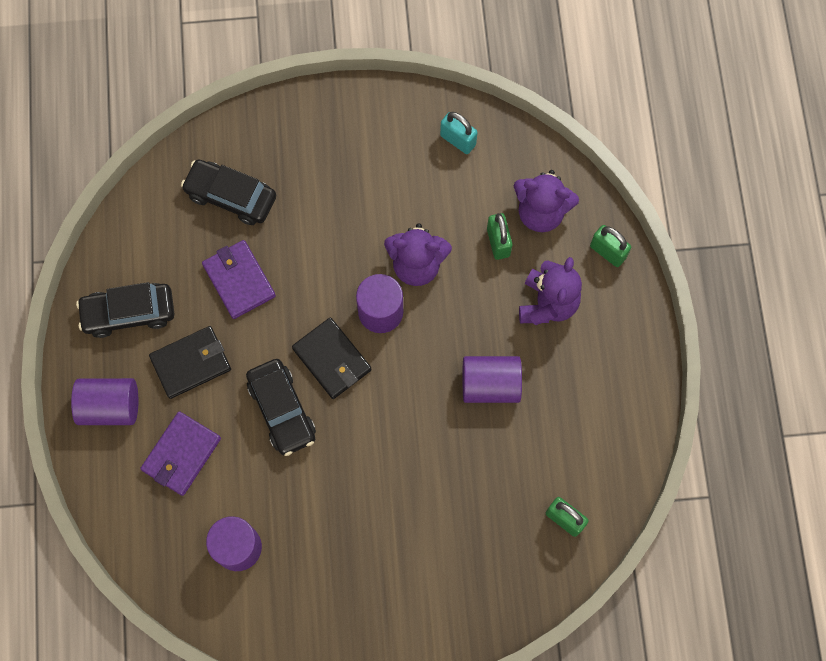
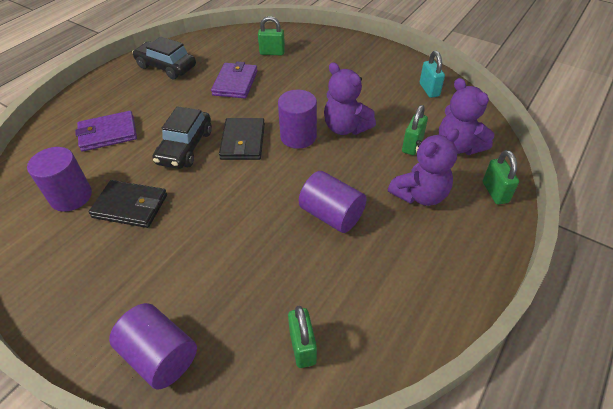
camera: 40 degrees right, 25 degrees down
(110, 406) = (106, 94): purple cylinder -> purple cylinder (160, 355)
(191, 363) = (167, 100): black wallet -> black wallet (130, 206)
(231, 196) = (272, 53): black car -> green padlock

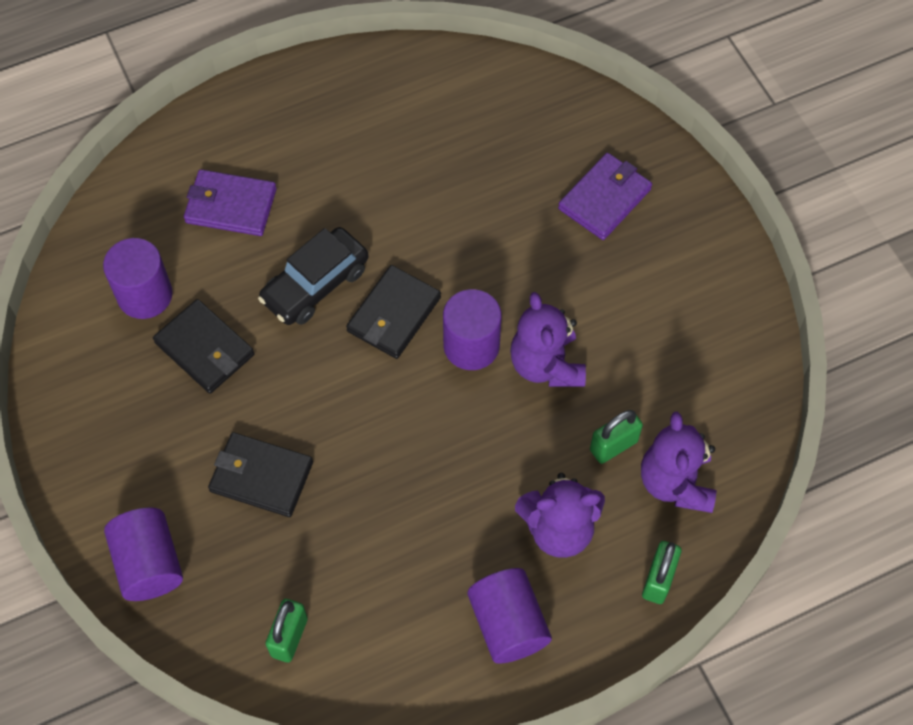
camera: 30 degrees right, 15 degrees up
(166, 67) = (370, 103): black car -> none
(214, 257) = (261, 477): none -> black wallet
(235, 83) = (449, 191): purple wallet -> purple wallet (604, 199)
(272, 53) = (544, 150): green padlock -> none
(331, 215) = (428, 495): purple cylinder -> purple cylinder (508, 624)
(429, 90) = (724, 357): turquoise padlock -> none

